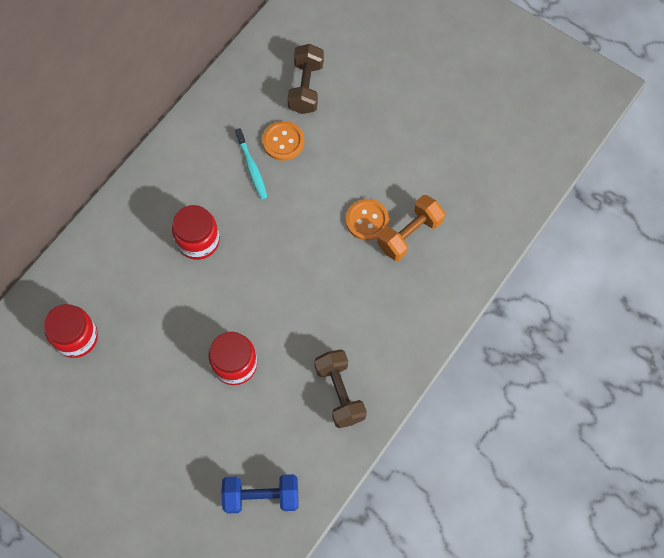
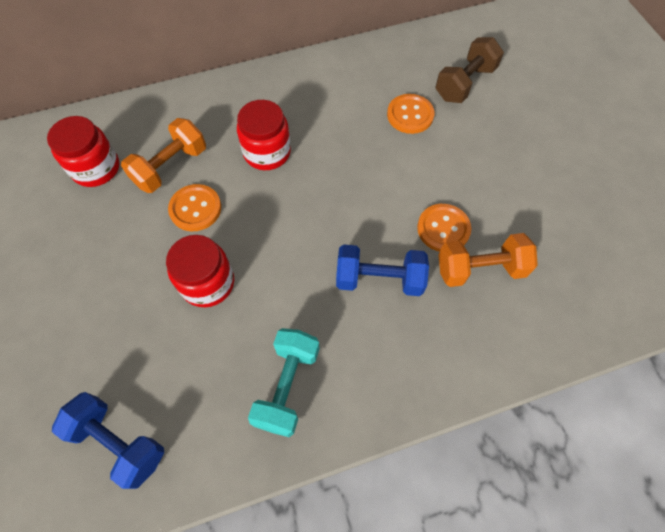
camera: 35 degrees right, 5 degrees down
(134, 299) = (171, 167): none -> orange dumbbell
(181, 318) = (195, 209): none -> orange button
(252, 167) = (364, 120): turquoise toothbrush -> none
(340, 392) = (287, 386): brown dumbbell -> turquoise dumbbell
(348, 284) = (379, 279): none -> blue dumbbell

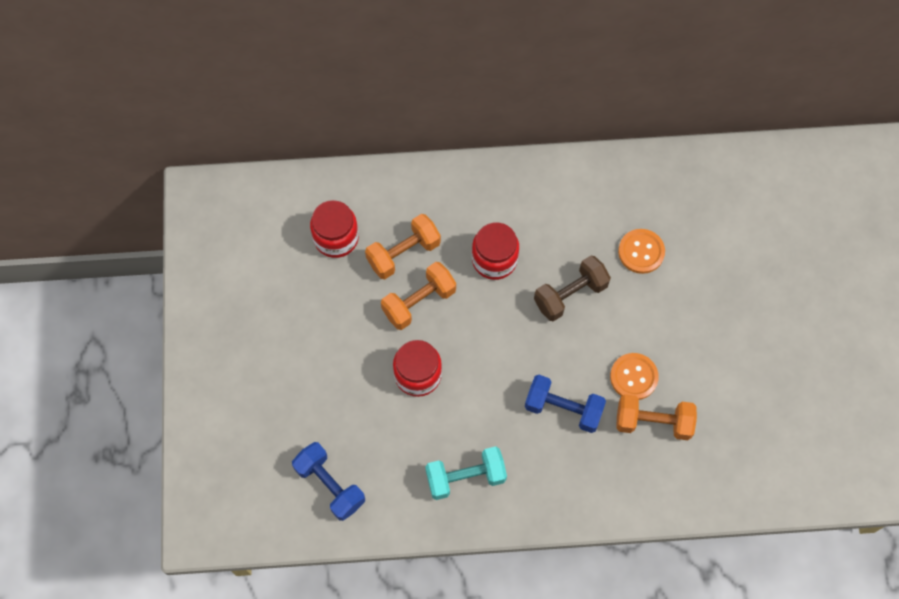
camera: 15 degrees right, 5 degrees up
(195, 209) = (419, 302): orange button -> orange dumbbell
(287, 386) = (465, 477): turquoise dumbbell -> turquoise dumbbell turned 45 degrees clockwise
(465, 83) = (707, 229): brown dumbbell -> brown dumbbell (570, 294)

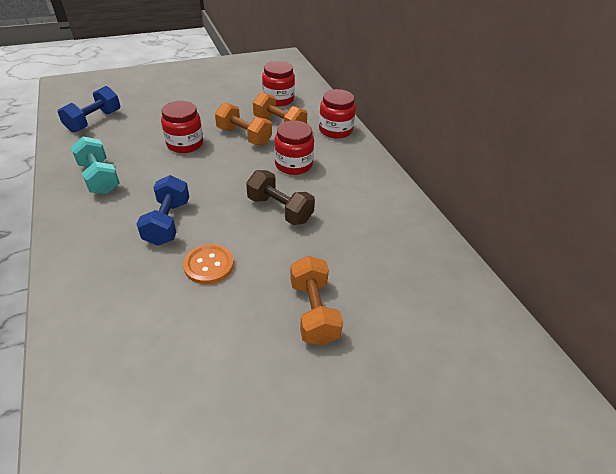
camera: 70 degrees right, 25 degrees down
(434, 190) = (335, 130): none -> red jar
(641, 252) = (343, 248): orange button -> none
(653, 422) = (161, 288): orange dumbbell -> orange dumbbell (313, 311)

